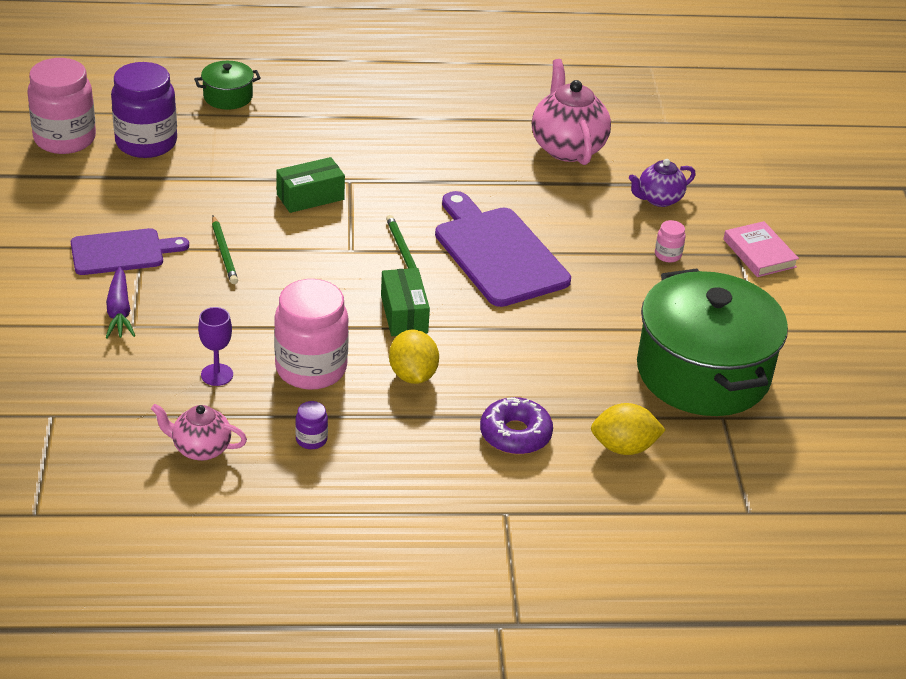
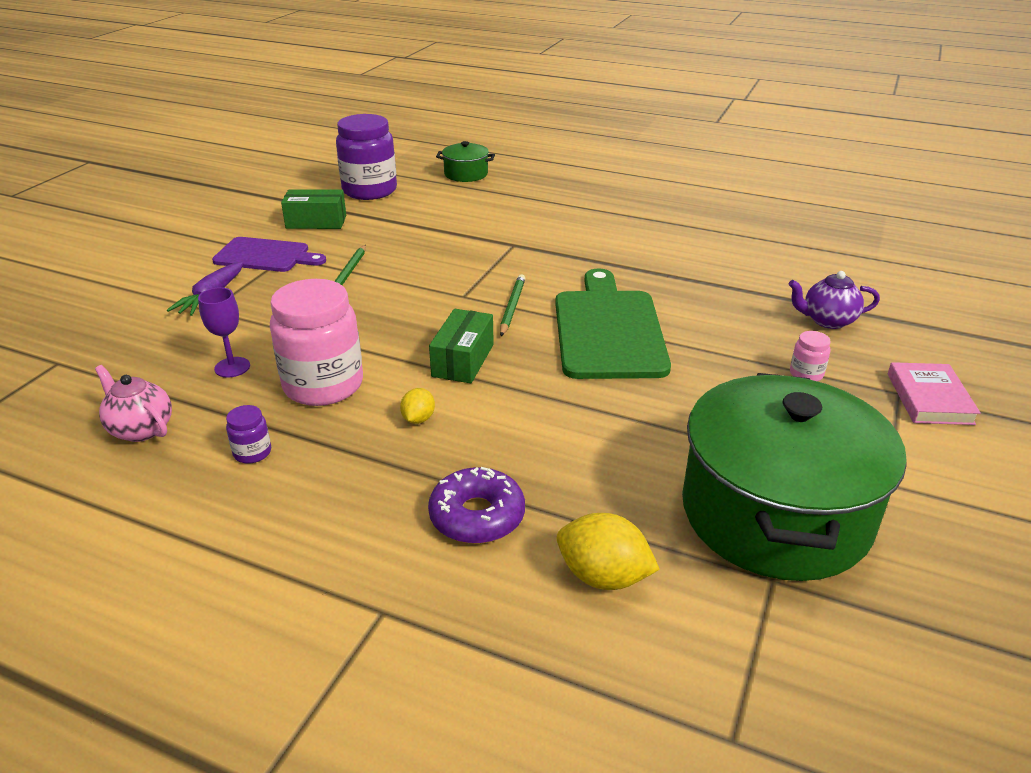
camera: 30 degrees right, 5 degrees down
(65, 139) = (312, 178): pink jar -> none
(310, 197) = (466, 249): green box -> green box (316, 222)
(412, 375) = (418, 419): yellow lemon -> yellow lemon, size x0.57
(497, 253) = (608, 330): purple cutting board -> green cutting board
(567, 147) = (751, 259): pink teapot -> none

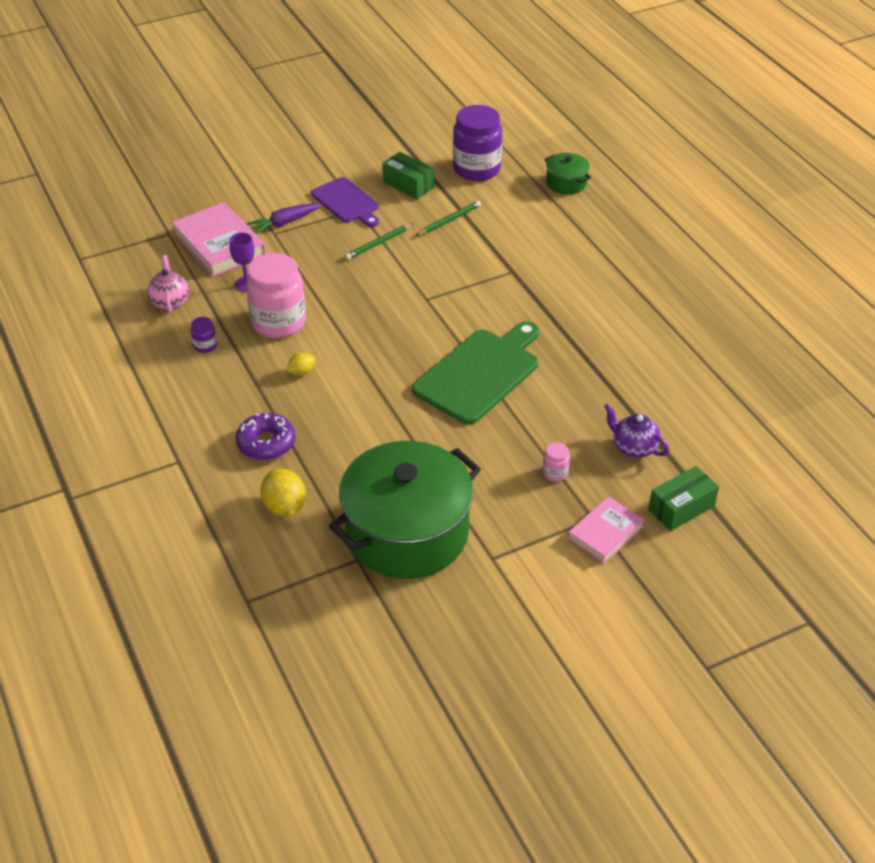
camera: 40 degrees right, 10 degrees up
(146, 346) = (219, 244): none -> pink book
(463, 360) = (369, 347): green box -> green box (681, 508)
(512, 307) = (444, 324): green pencil -> green pencil (449, 220)

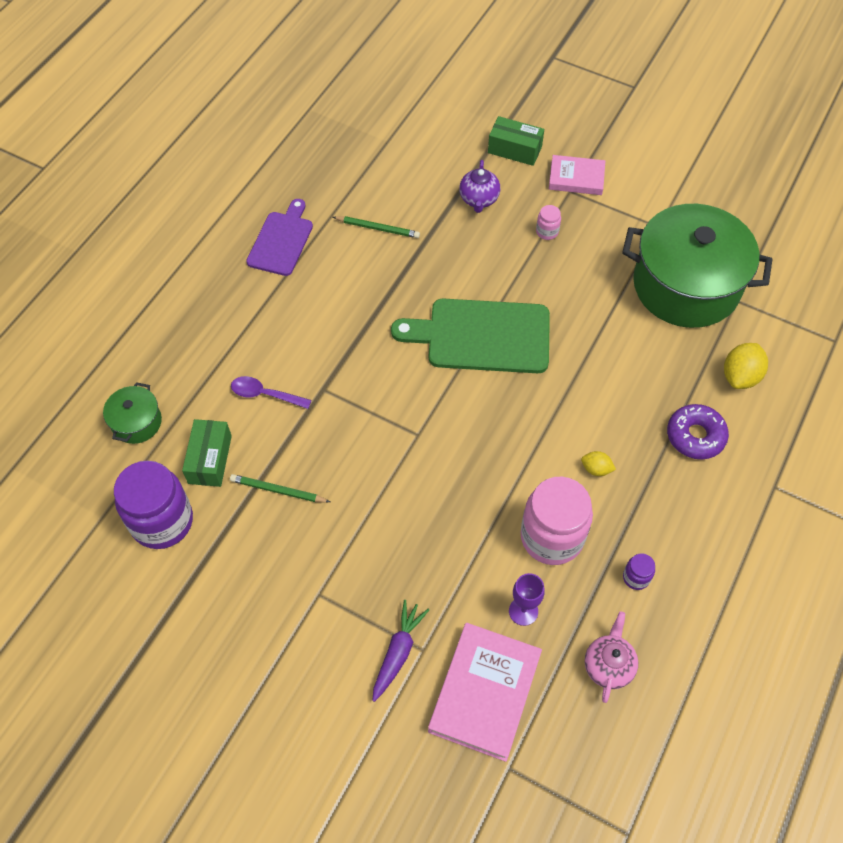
camera: 125 degrees left, 15 degrees up
(170, 301) = (608, 665): pink teapot -> pink teapot turned 150 degrees clockwise
(284, 223) = (398, 652): purple carrot -> purple carrot turned 90 degrees counterclockwise
(346, 202) = (314, 614): purple cutting board -> purple cutting board (281, 241)
(379, 243) = (364, 531): green pencil -> green pencil (377, 228)
(408, 185) = (238, 572): green box -> green box (210, 459)
(534, 244) = (265, 394): none -> purple spoon

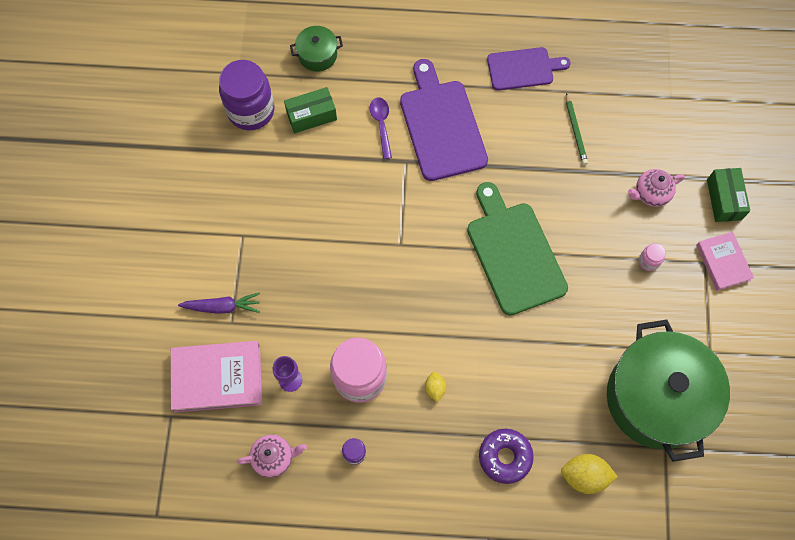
camera: 65 degrees right, 10 degrees up
(278, 490) = (308, 171): green pencil -> none
(301, 339) = (441, 126): none -> purple cutting board
(479, 200) = (650, 194): purple teapot -> pink teapot

